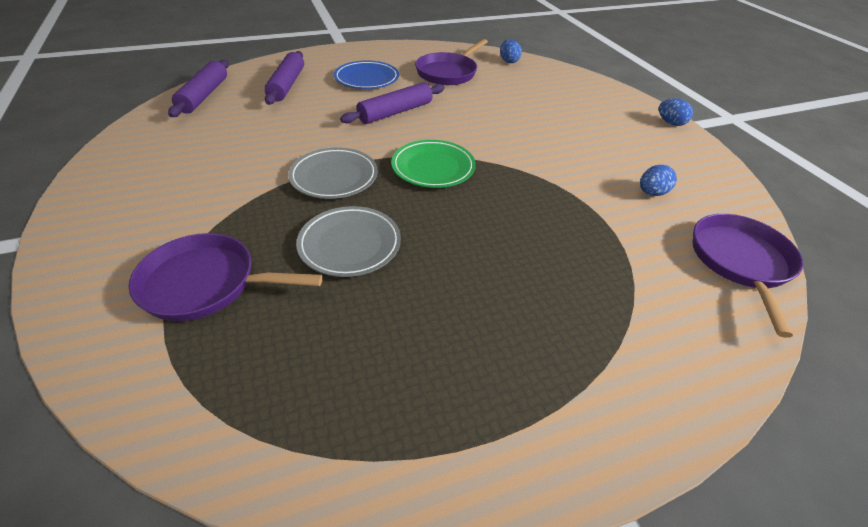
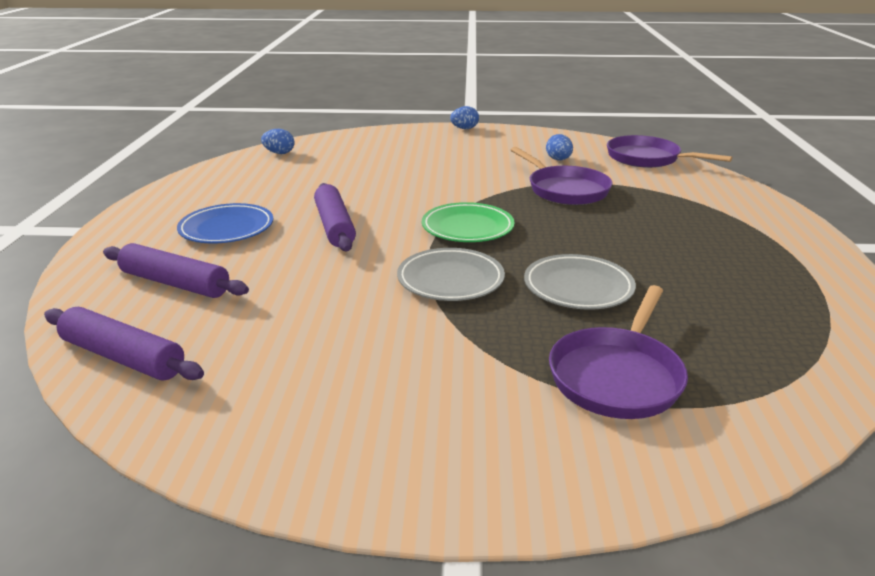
camera: 65 degrees left, 15 degrees down
(448, 72) = (269, 184): purple pan -> purple pan (564, 189)

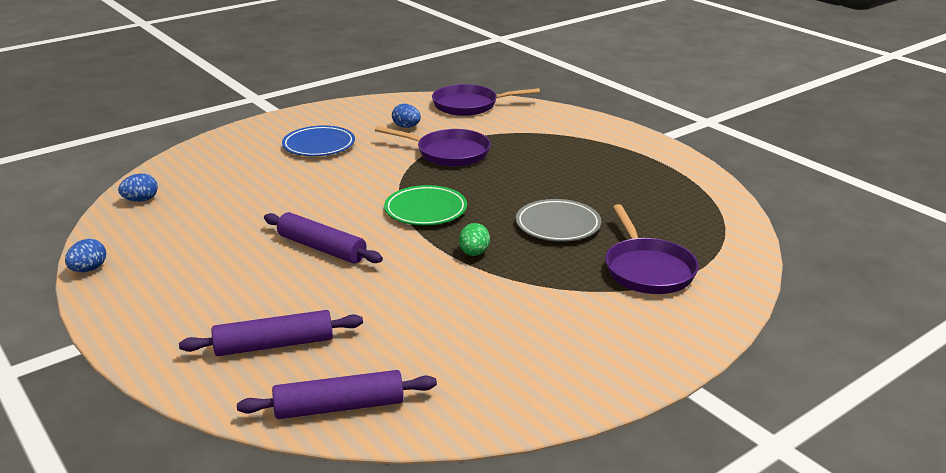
camera: 40 degrees left, 0 degrees up
(227, 229) = (230, 287): blue plate -> blue plate (319, 145)
(450, 280) = (474, 253): grey plate -> green egg
(464, 129) = (281, 119): blue egg -> blue egg (89, 269)

